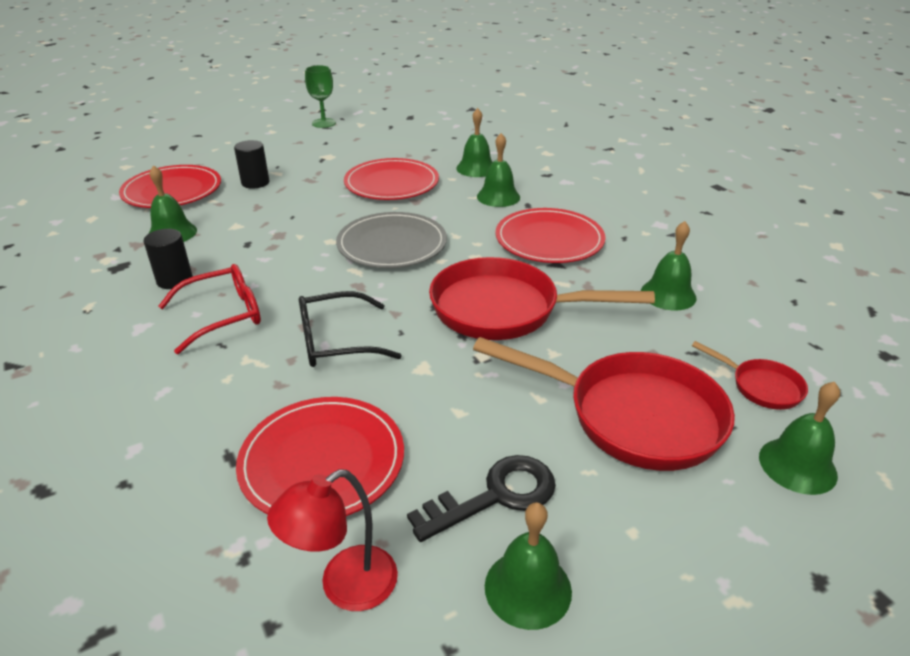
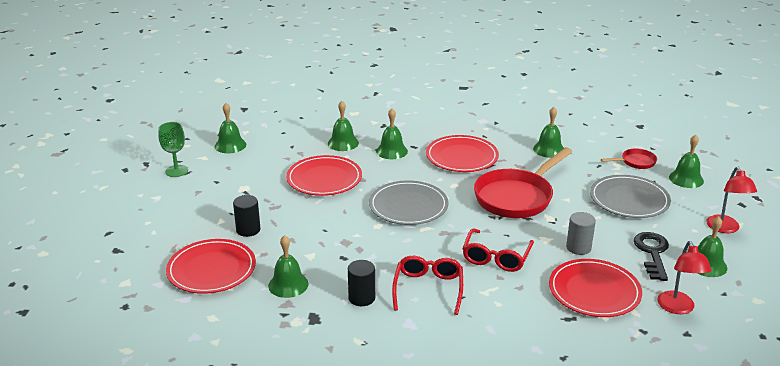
camera: 55 degrees left, 5 degrees down
(336, 341) = (496, 257): black glasses -> red glasses
(396, 126) = (230, 145): none -> green bell
(430, 406) = (578, 248): none -> grey cylinder
(632, 416) = (629, 200): red pan -> grey plate
(691, 580) = (725, 228): none -> red lamp

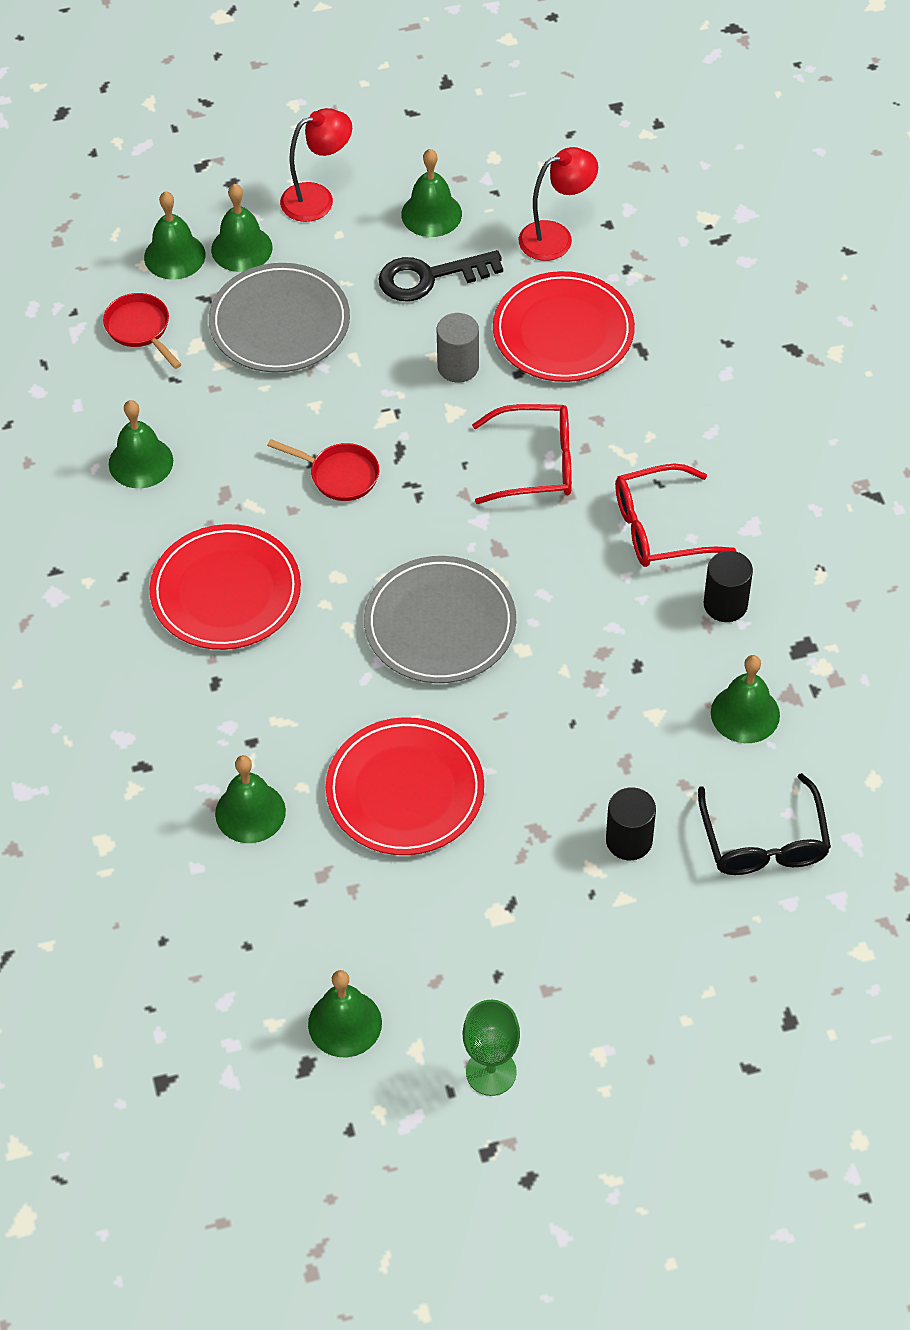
camera: 110 degrees left, 25 degrees up
(211, 269) = (764, 841): red plate -> black glasses
(391, 151) = (249, 714): green bell -> green bell (241, 248)
(517, 197) = (339, 475): red pan -> red pan, size x0.47

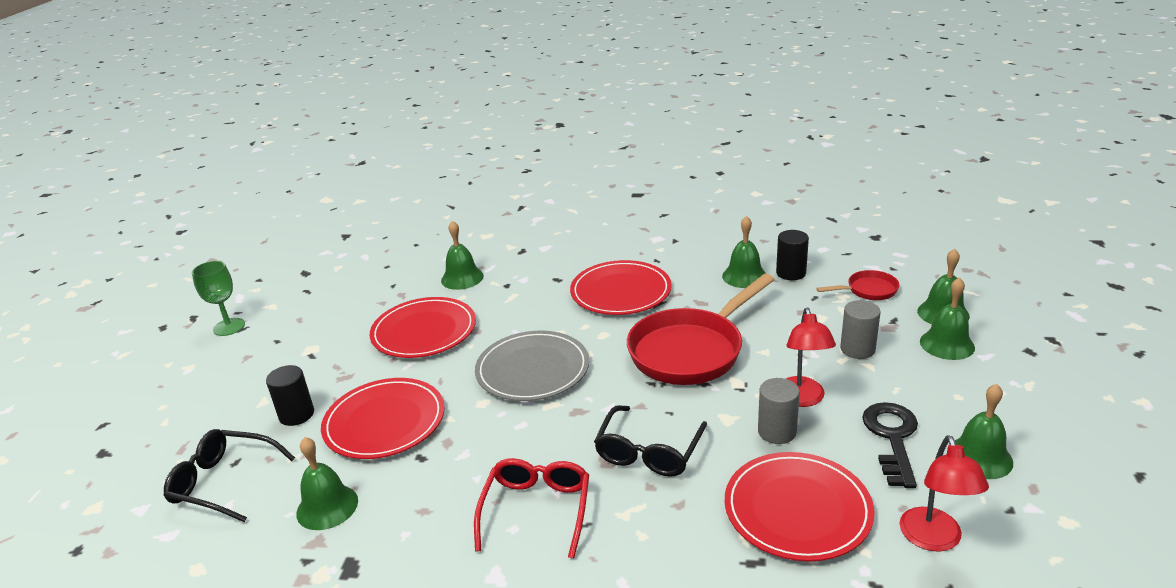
camera: 115 degrees right, 25 degrees down
(279, 323) = (857, 349): grey plate -> grey cylinder
(318, 199) = (1006, 392): red lamp -> red lamp (802, 399)
(339, 475) = (691, 350): red pan -> red pan, size x2.14
(345, 1023) = (312, 287): green bell -> none
(536, 463) = (649, 452): red glasses -> black glasses
(599, 734) = (384, 422): none -> red plate
(725, 604) = (431, 528): black cylinder -> black cylinder (791, 273)

